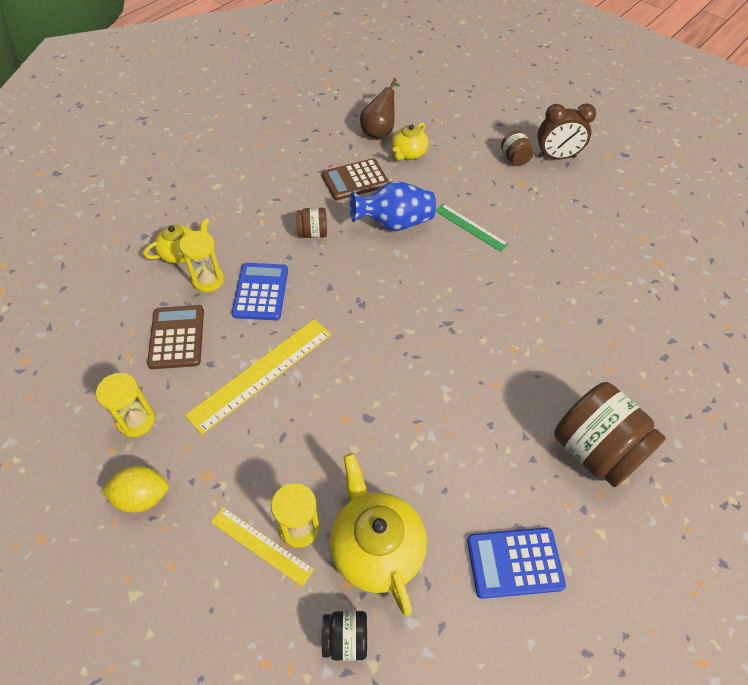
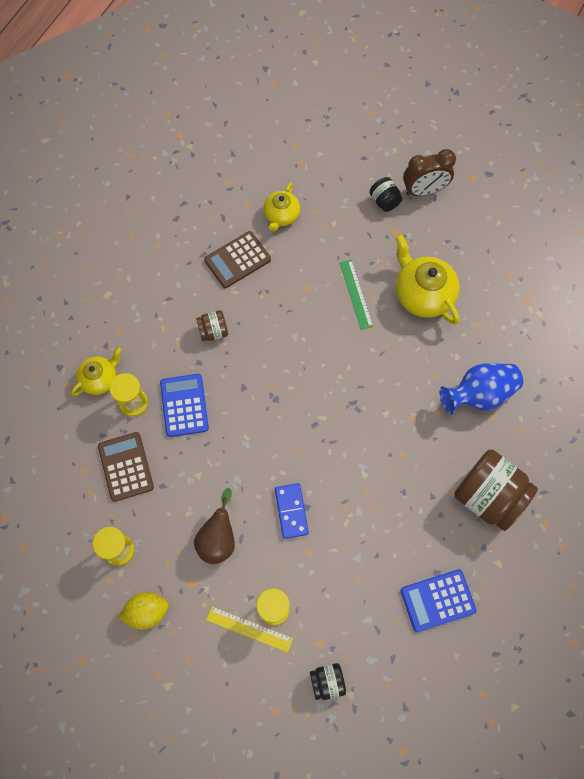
camera: 10 degrees left, 15 degrees up
(261, 373) = (208, 486): yellow ruler -> none
(350, 419) = (291, 511): none -> blue domino
(376, 547) = (334, 611): yellow teapot -> yellow teapot (423, 294)
(379, 131) = (247, 192): brown pear -> brown pear (218, 539)
(394, 223) = (285, 304): blue vase -> blue vase (479, 394)
(471, 227) = (356, 294): green ruler -> green ruler turned 45 degrees clockwise
(514, 159) = (384, 201): brown jar -> black jar

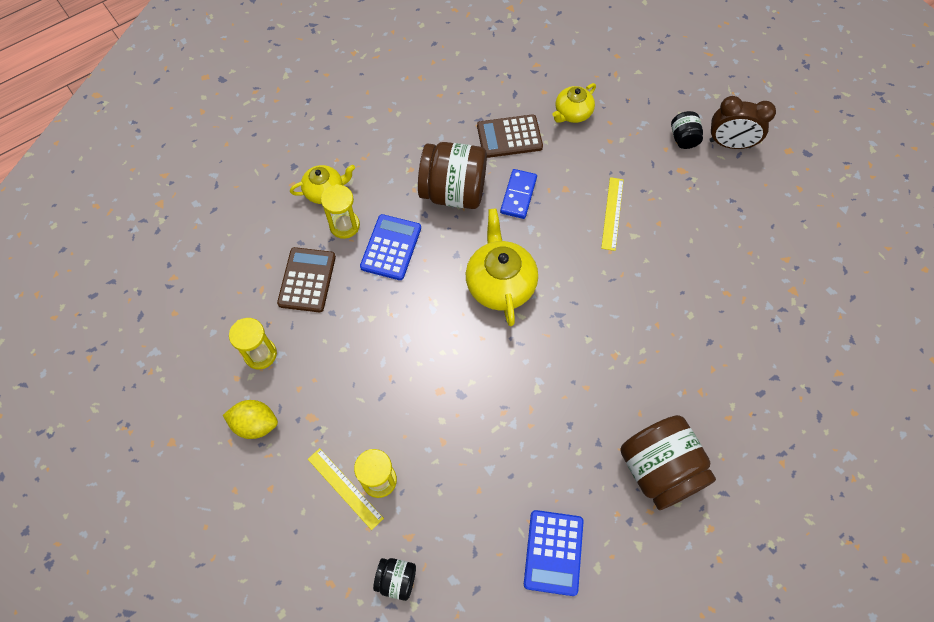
camera: 25 degrees right, 5 degrees down
(213, 331) = (453, 192): brown jar -> brown jar, size x2.09
(218, 539) = (359, 386): brown pear -> none
(291, 511) = (444, 392): blue domino -> blue domino (518, 195)
(356, 294) = (612, 213): green ruler -> yellow ruler
(423, 294) = (682, 240): yellow teapot -> yellow teapot (500, 283)
(437, 600) = (553, 552): blue calculator -> blue calculator turned 90 degrees counterclockwise
(479, 394) = (697, 362): blue vase -> none

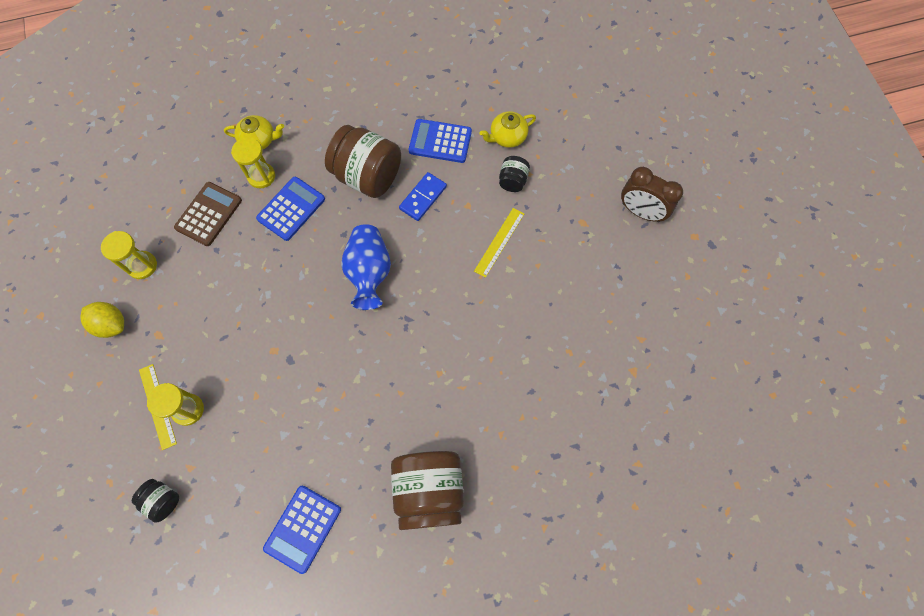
camera: 20 degrees right, 5 degrees up
(500, 283) = (369, 273): yellow teapot -> blue vase
(509, 137) = (440, 141): brown calculator -> blue calculator
(683, 138) = (599, 193): black jar -> black jar (512, 181)

